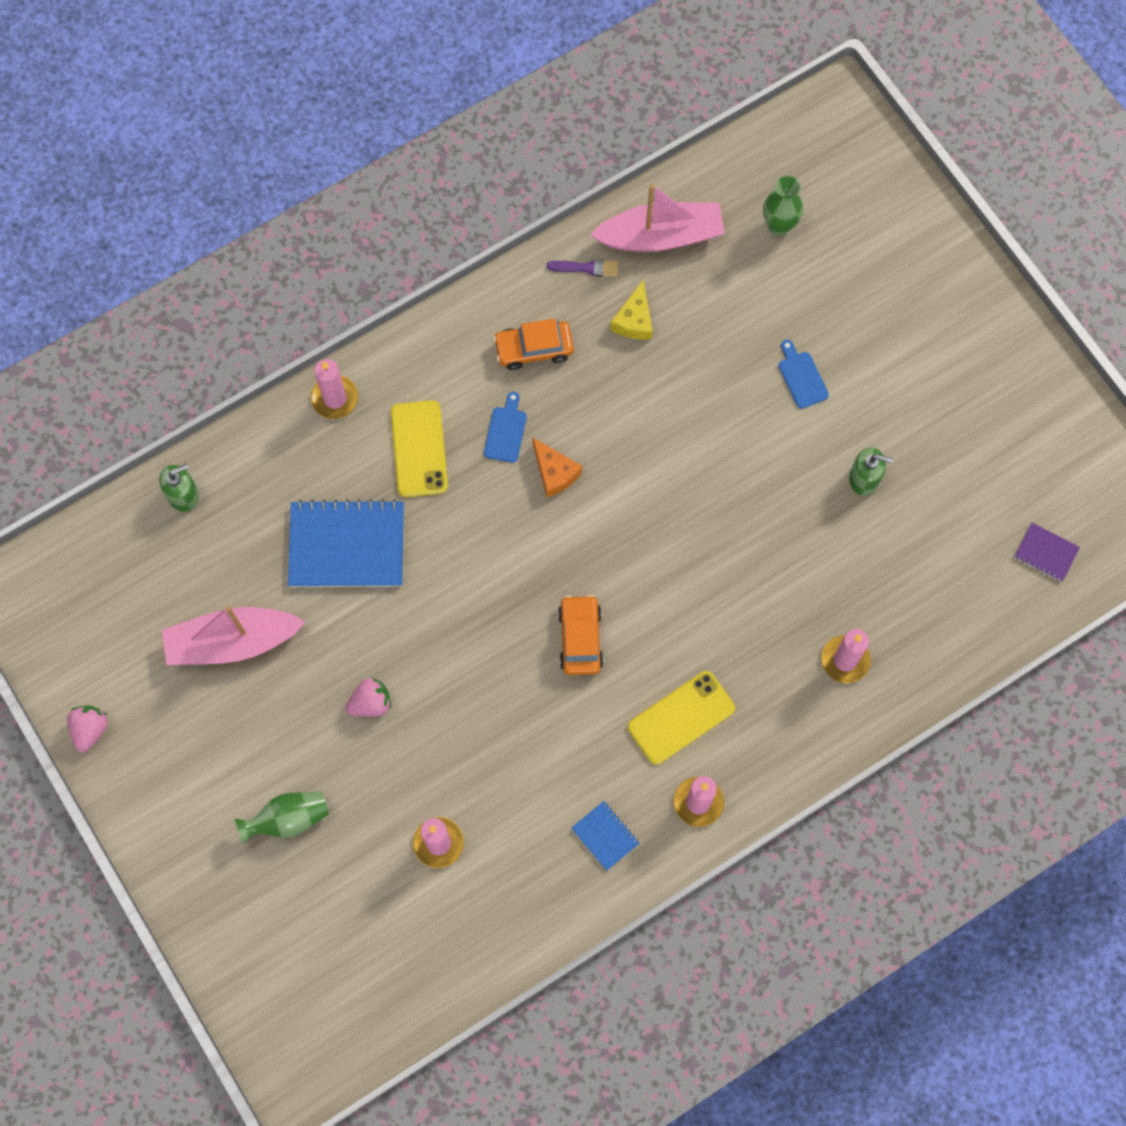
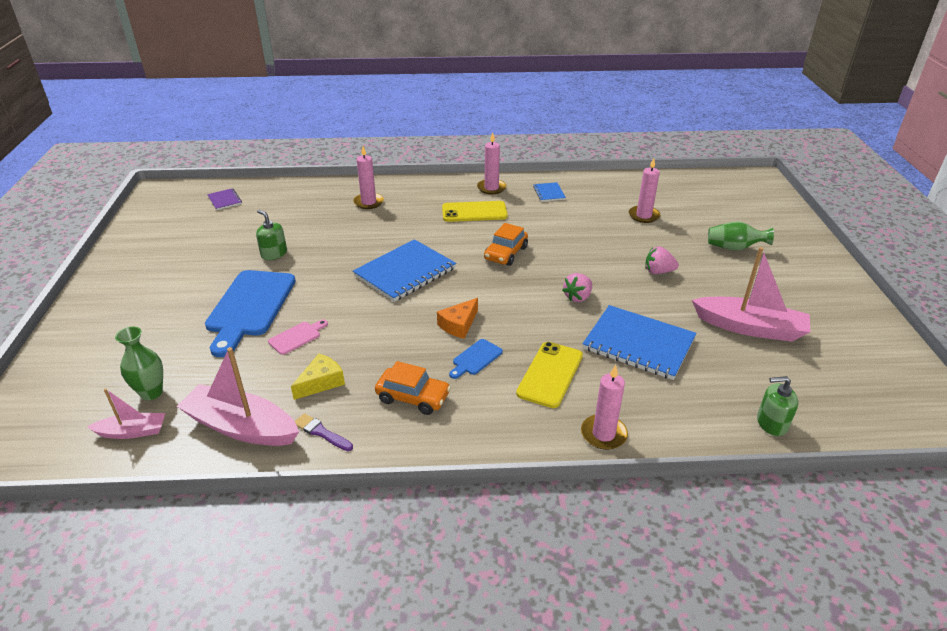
camera: 150 degrees left, 35 degrees down
(90, 729) = (874, 323): pink strawberry -> pink strawberry (577, 297)
(554, 472) = (459, 325): orange cheese -> orange cheese turned 135 degrees counterclockwise
(678, 531) = (405, 272): none -> blue notebook
(710, 362) = (297, 337): none -> pink cutting board
(749, 183) = (132, 432): none -> pink boat
(801, 377) = (249, 307): blue cutting board -> blue cutting board, size x2.26

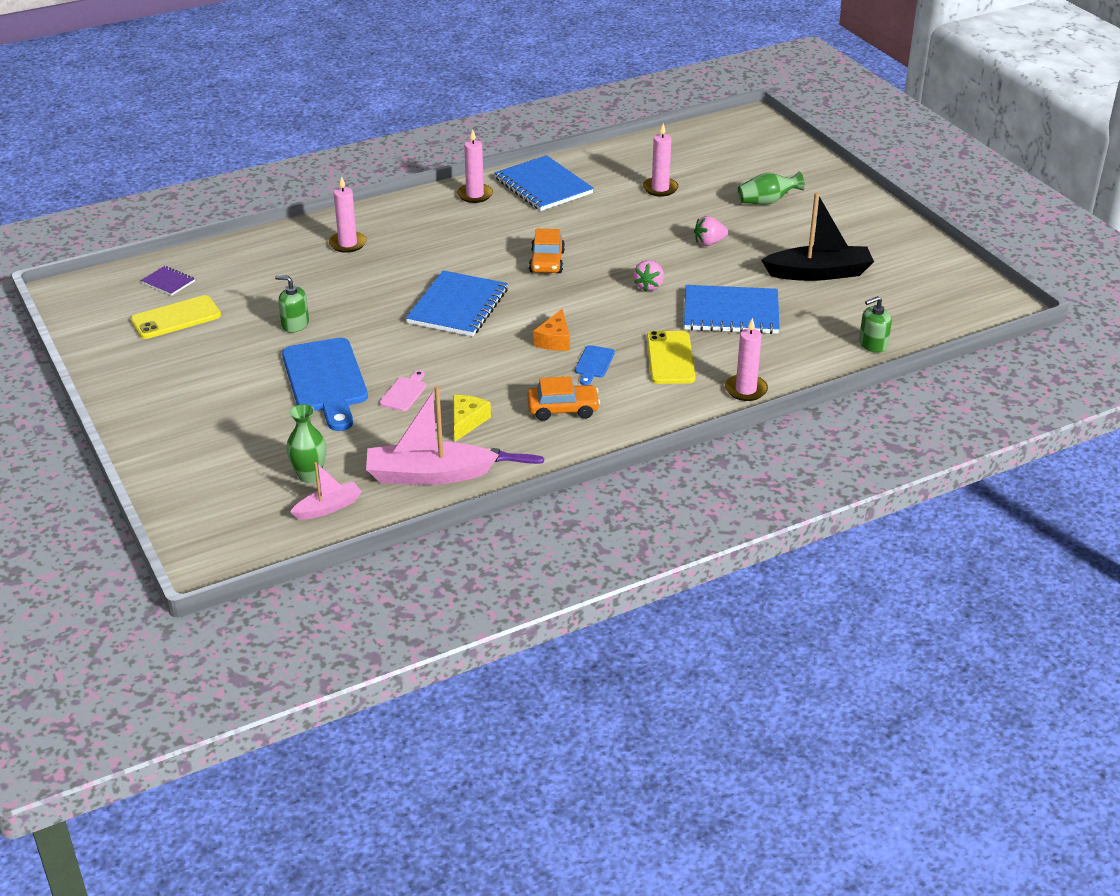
camera: 25 degrees left, 0 degrees up
(474, 212) = (478, 226): yellow phone -> yellow phone (176, 318)
(549, 193) = (543, 186): blue notebook -> blue notebook, size x2.13
(750, 327) = (819, 273): pink boat -> black boat

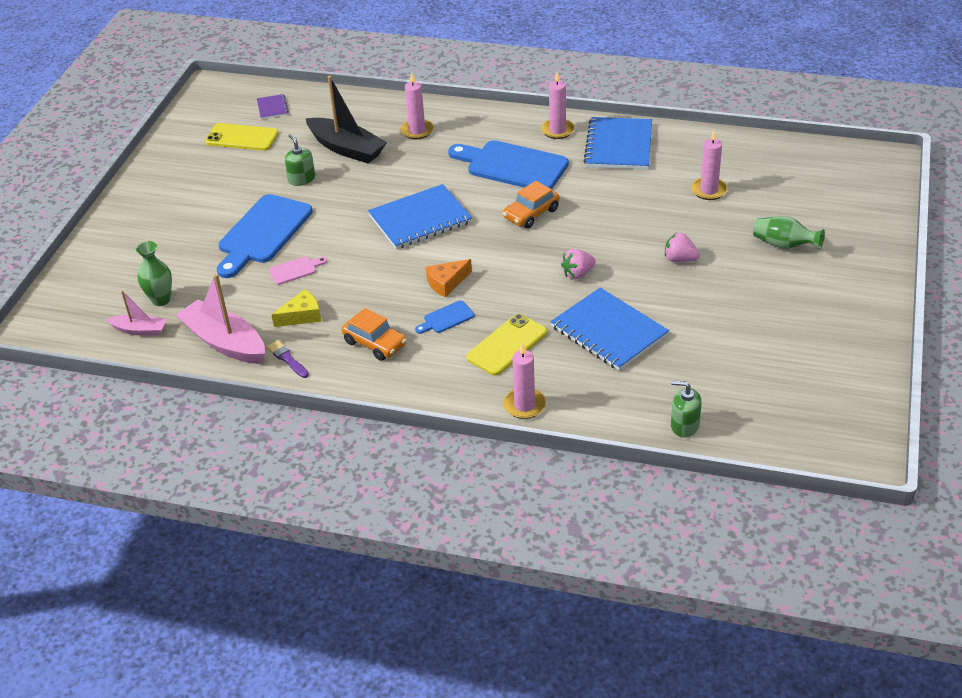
camera: 45 degrees right, 5 degrees up
(476, 235) = (512, 166): none -> blue cutting board
(819, 273) = (733, 334): black boat -> black boat (347, 148)

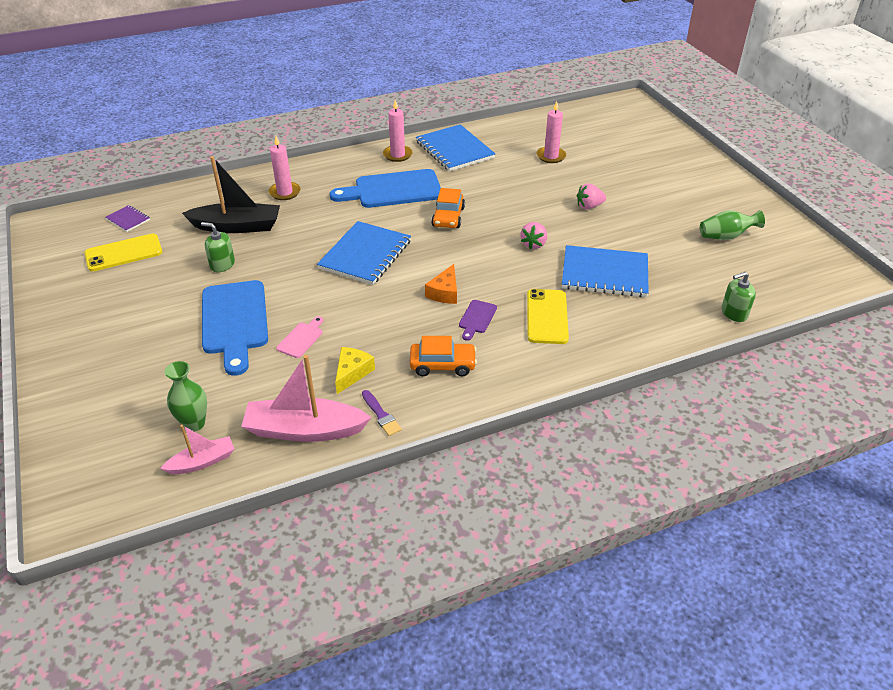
camera: 40 degrees left, 0 degrees up
(287, 359) = (381, 415): purple brush -> purple brush turned 135 degrees counterclockwise
(446, 318) = (476, 318): blue cutting board -> purple cutting board
(524, 405) = (614, 354): pink candle -> none
(784, 245) = (640, 172): green vase -> green vase (726, 236)

